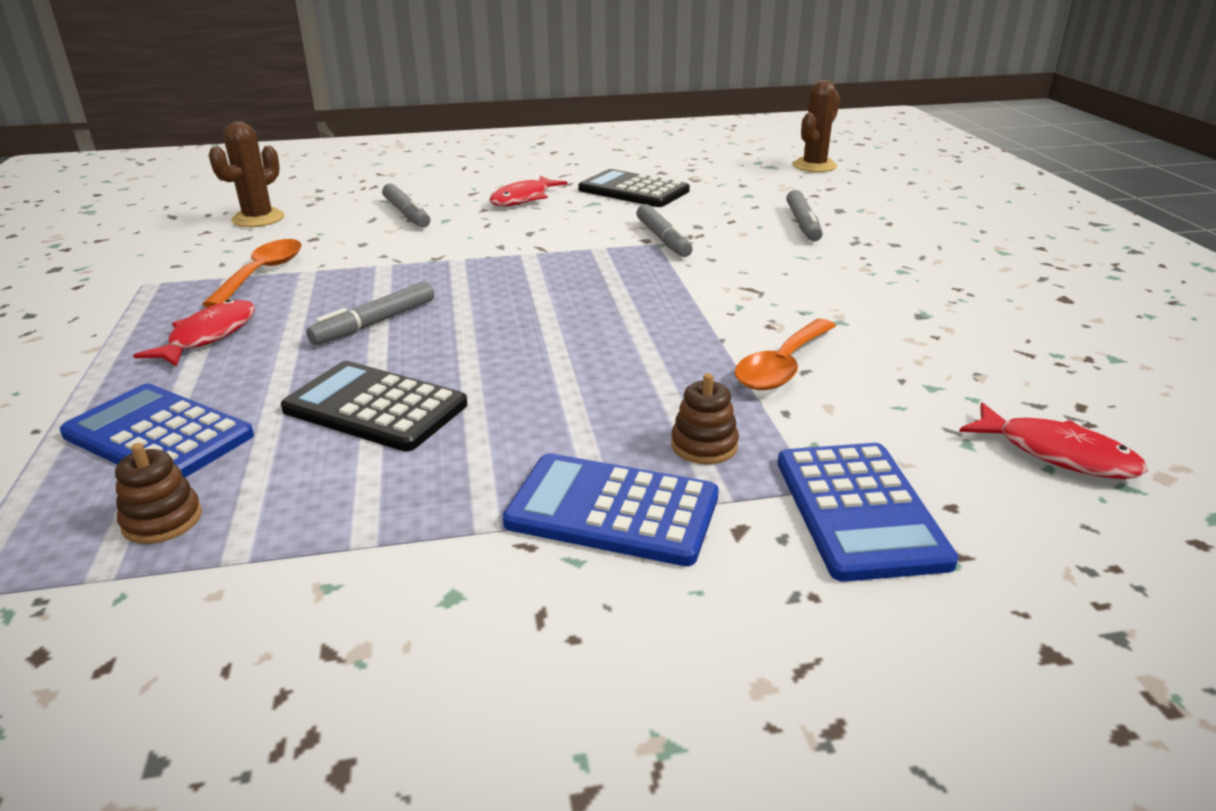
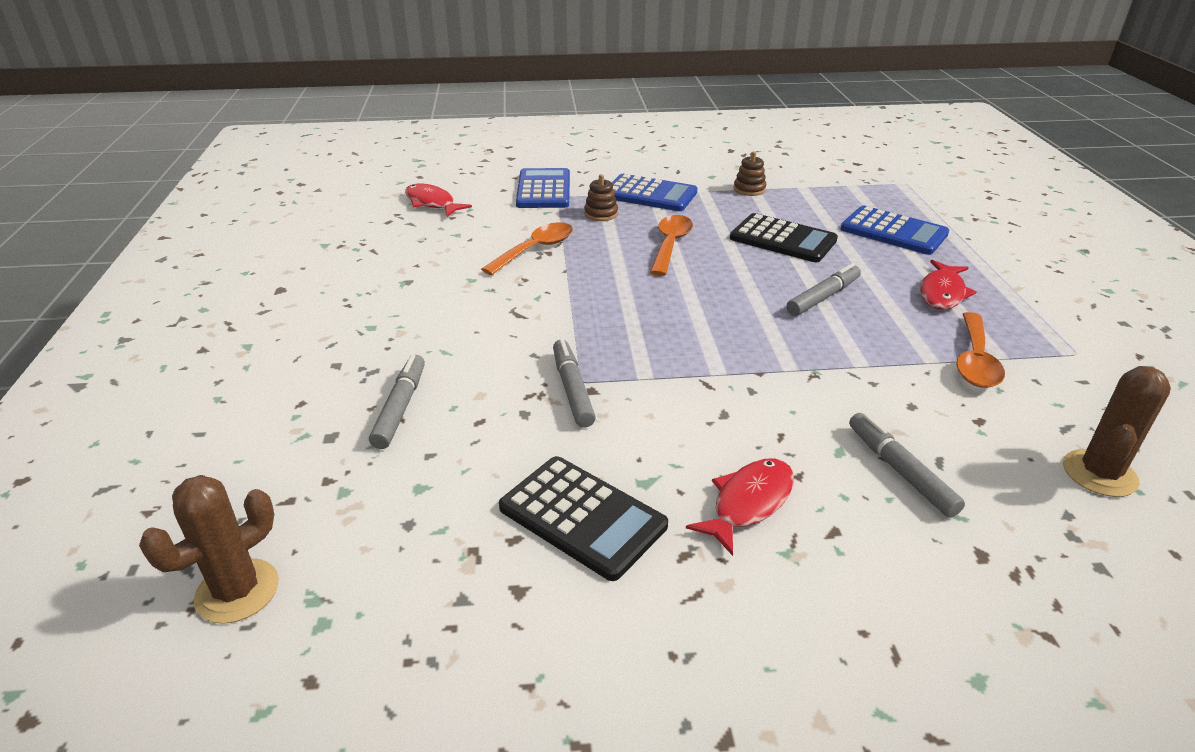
camera: 175 degrees left, 5 degrees up
(162, 520) = (848, 200): brown stacking toy -> brown stacking toy (749, 189)
(569, 386) = (670, 245): none -> orange spoon

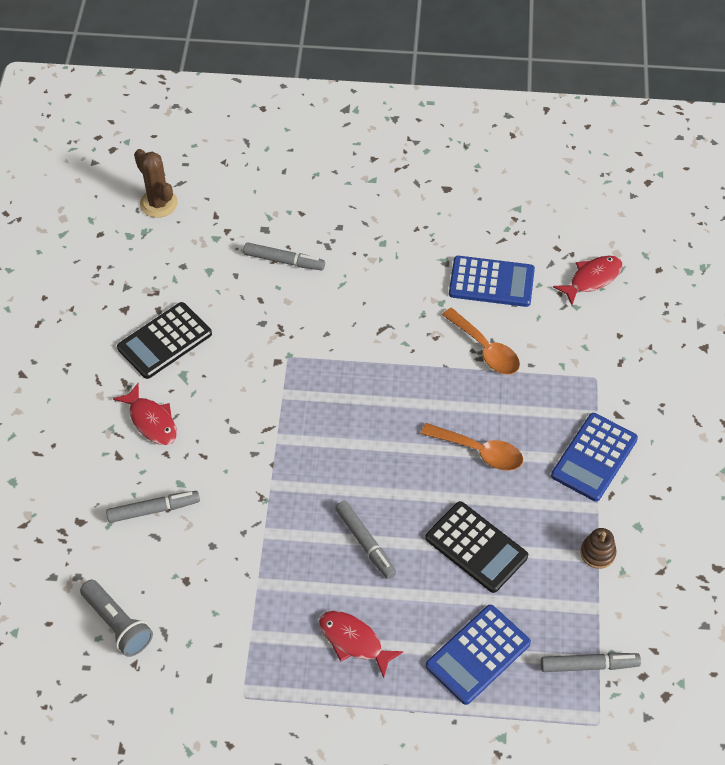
camera: 100 degrees right, 20 degrees up
(543, 190) = (615, 368): blue calculator -> blue calculator (491, 282)
(572, 389) = (280, 350): grey marker -> grey marker (589, 665)
(601, 214) = (552, 408): brown stacking toy -> none
(783, 239) = (476, 547): black calculator -> black calculator turned 90 degrees counterclockwise
(975, 361) = (252, 614): orange spoon -> none
(1099, 473) = (118, 624): brown cactus -> grey flashlight

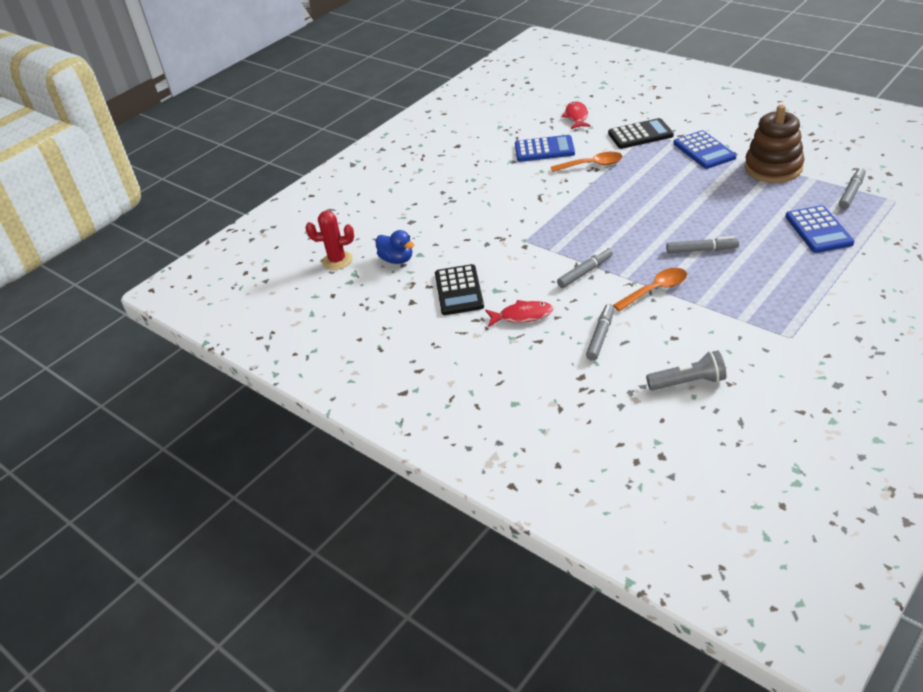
camera: 50 degrees left, 15 degrees down
(158, 203) = (337, 260): brown cactus -> red cactus
(188, 255) = (397, 260): none -> blue duck
(284, 261) = (445, 221): grey marker -> grey marker (585, 272)
(354, 641) = (776, 276): red fish -> none
(476, 547) = (737, 208): black calculator -> black calculator (640, 134)
(479, 451) = (666, 188): orange spoon -> orange spoon (655, 290)
(491, 282) = (544, 149): blue calculator -> blue calculator turned 45 degrees clockwise
(597, 553) = (773, 168): brown stacking toy -> brown stacking toy, size x2.36

